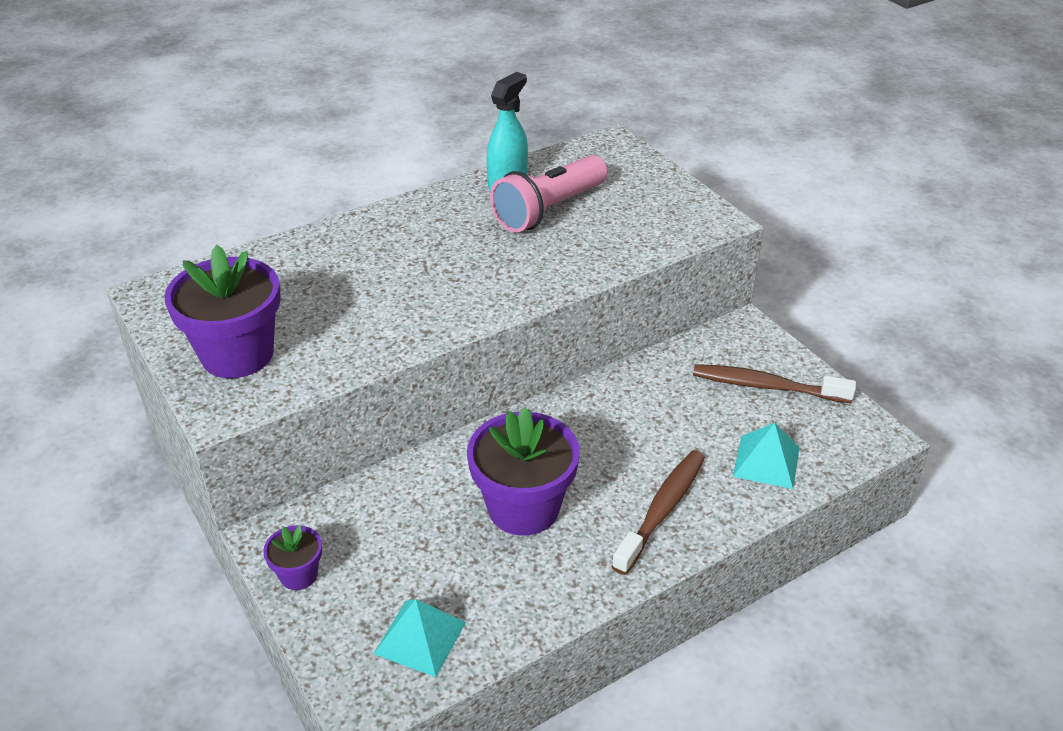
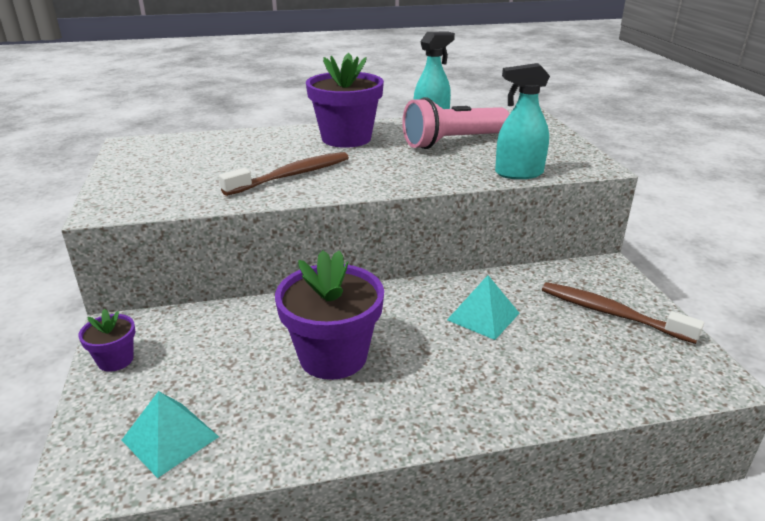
camera: 20 degrees right, 10 degrees down
(237, 354) = (150, 182): purple flower pot -> purple flower pot (346, 138)
(644, 249) = (518, 173): none -> turquoise spray bottle
(662, 509) = (461, 389): brown toothbrush -> brown toothbrush (292, 175)
(766, 461) = (586, 373): turquoise pyramid -> turquoise pyramid (483, 316)

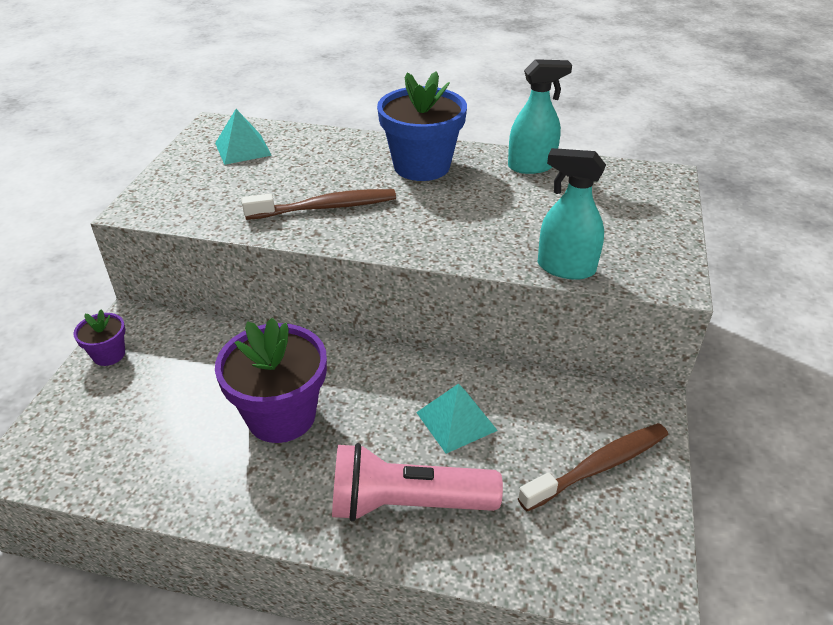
camera: 25 degrees right, 10 degrees up
(170, 438) = (102, 449): turquoise pyramid -> turquoise pyramid (243, 149)
(346, 138) = (421, 166): purple flower pot -> blue flower pot
(453, 142) = (533, 199): pink flashlight -> pink flashlight (407, 503)
(610, 313) = (599, 466): brown toothbrush -> brown toothbrush turned 90 degrees clockwise

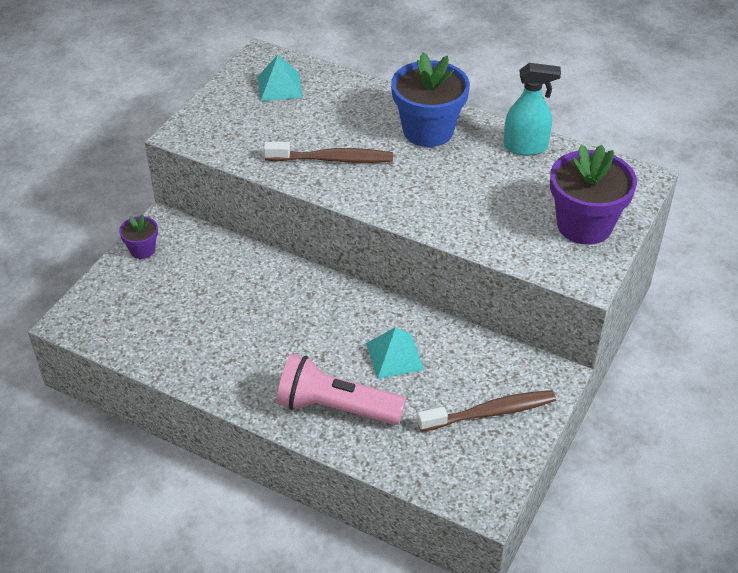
camera: 15 degrees right, 5 degrees up
(281, 416) = (262, 325): purple flower pot -> purple flower pot (584, 225)
(565, 268) = (506, 251): turquoise spray bottle -> none

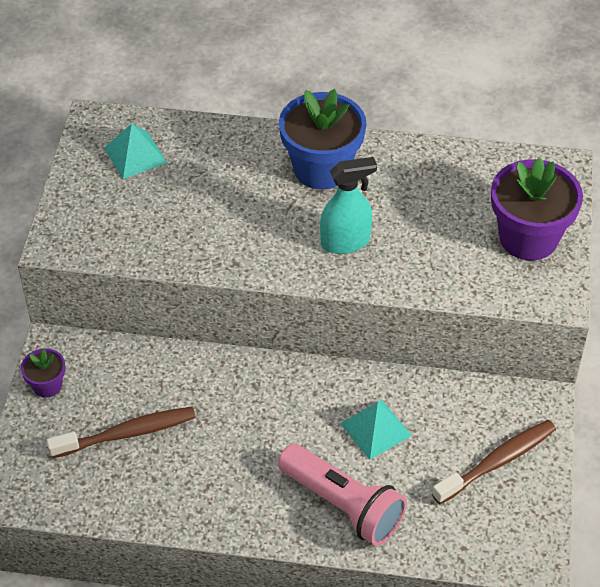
camera: 20 degrees left, 5 degrees up
(333, 159) = (237, 231): brown toothbrush -> brown toothbrush (127, 433)
(336, 407) = (343, 505): pink flashlight -> pink flashlight turned 135 degrees counterclockwise
(525, 147) = (430, 161): turquoise spray bottle -> turquoise spray bottle (345, 242)

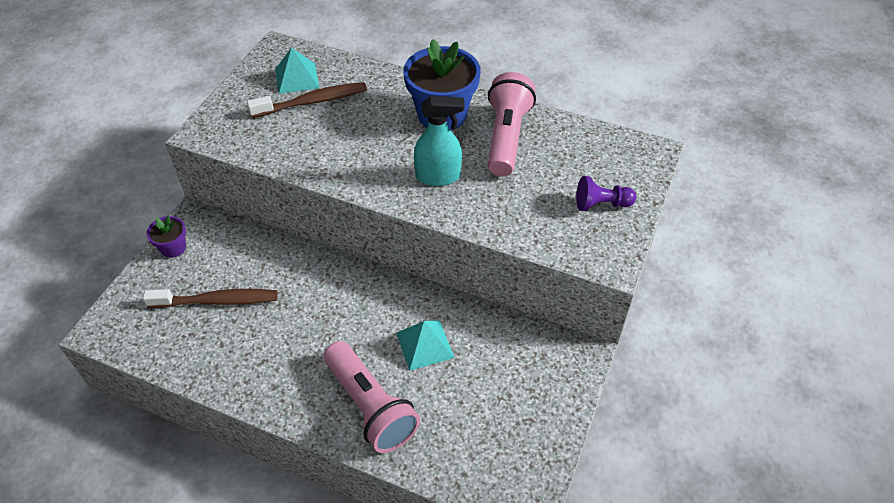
camera: 15 degrees right, 0 degrees up
(402, 181) = (506, 137): none -> pink flashlight
(498, 461) = (523, 399): brown toothbrush -> brown toothbrush (313, 102)
(528, 238) = (601, 204): purple flower pot -> purple pawn

